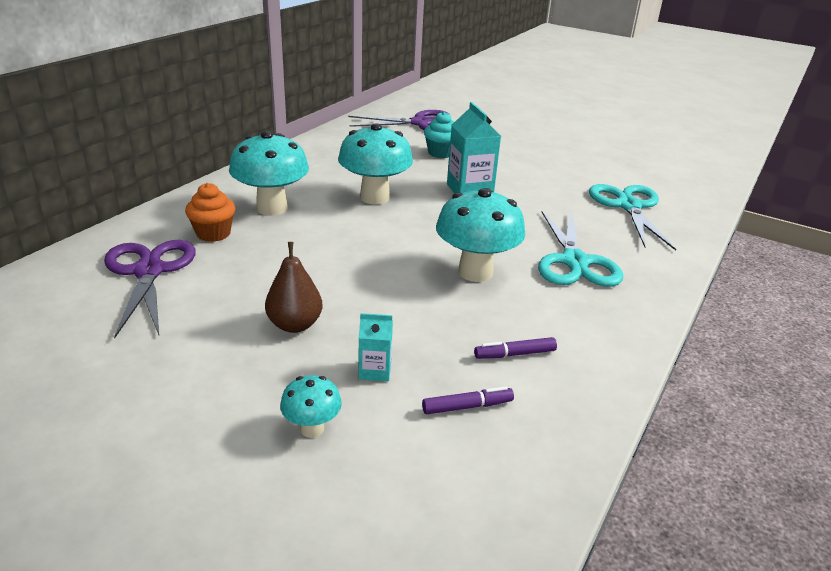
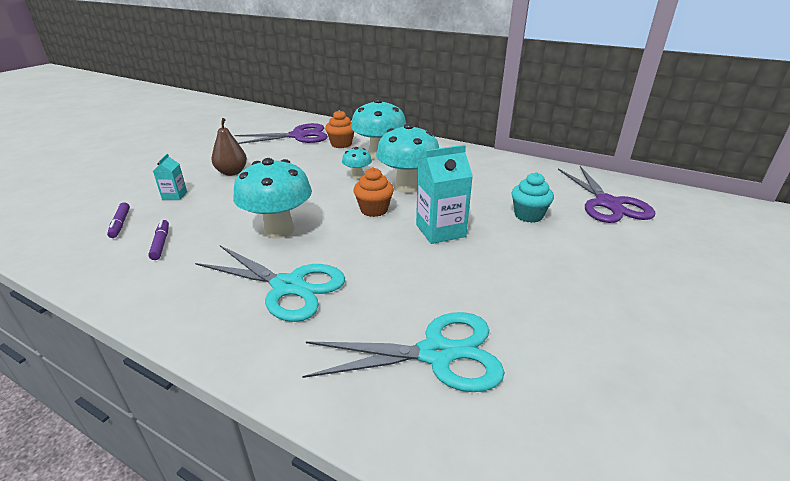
camera: 90 degrees right, 0 degrees up
(312, 428) = (138, 183): turquoise mushroom -> turquoise mushroom (357, 176)
(428, 218) = (374, 210): none -> orange cupcake
(575, 262) = (288, 286): turquoise scissors -> turquoise scissors turned 150 degrees counterclockwise

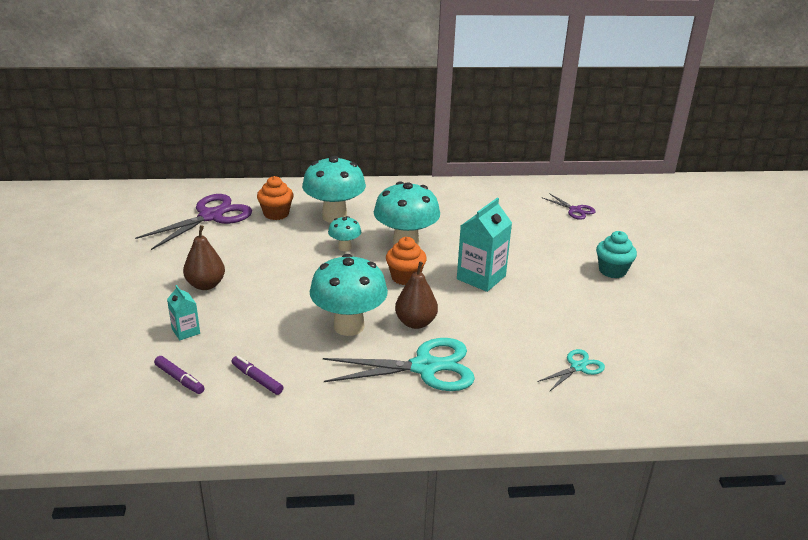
camera: 35 degrees left, 0 degrees up
(333, 247) = (415, 323): none -> brown pear
(437, 353) = (578, 367): turquoise scissors -> turquoise scissors, size x0.51
(528, 215) = (530, 240): turquoise cupcake -> turquoise cupcake (612, 271)
(608, 204) = (575, 210): purple scissors -> purple scissors, size x0.51

